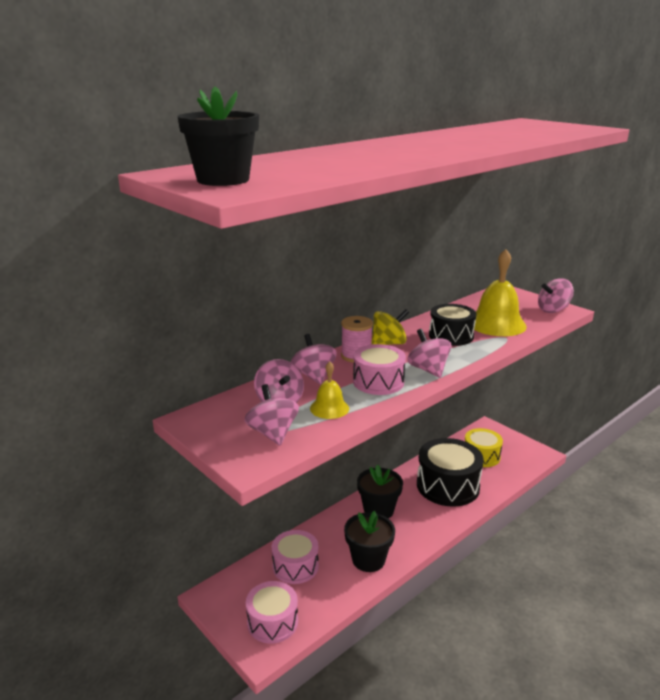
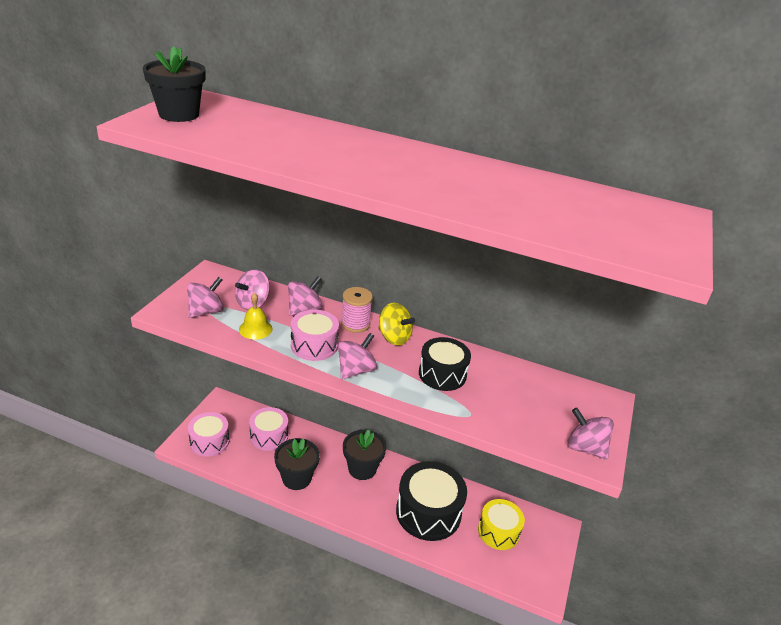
camera: 60 degrees right, 10 degrees up
(496, 324) = (500, 403): yellow bell -> none

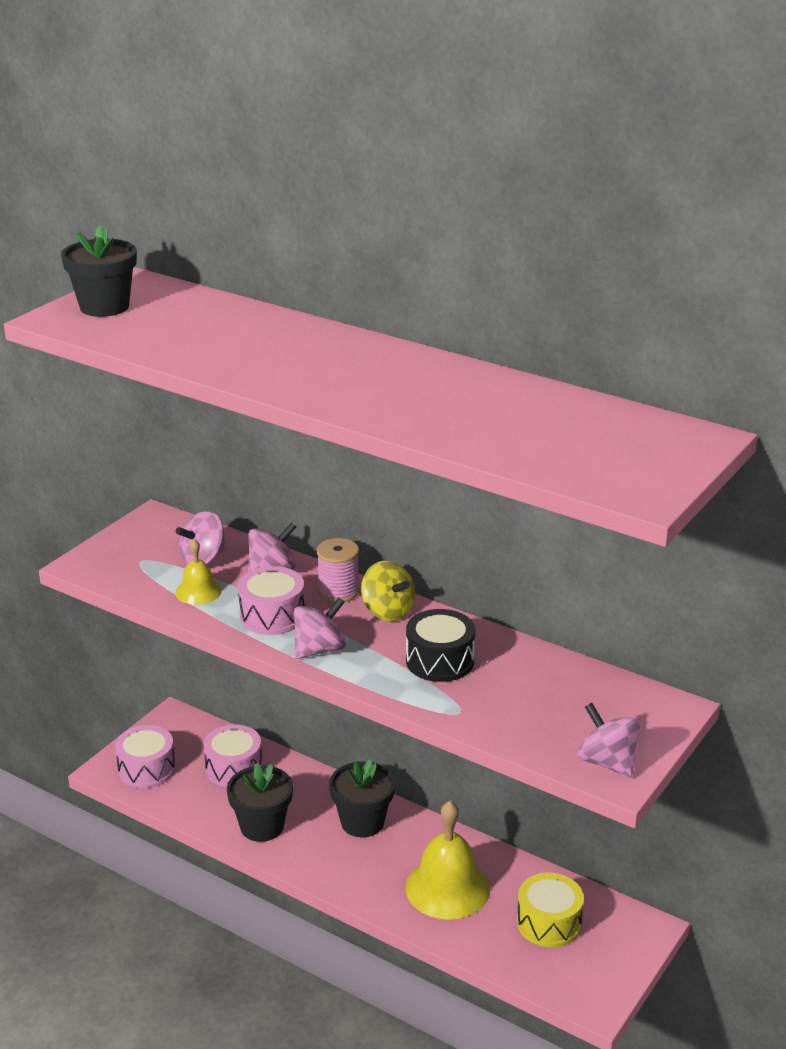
camera: 15 degrees right, 5 degrees down
(206, 311) = (138, 567): pink spinning top -> none
(428, 512) = (447, 888): black drum -> yellow bell

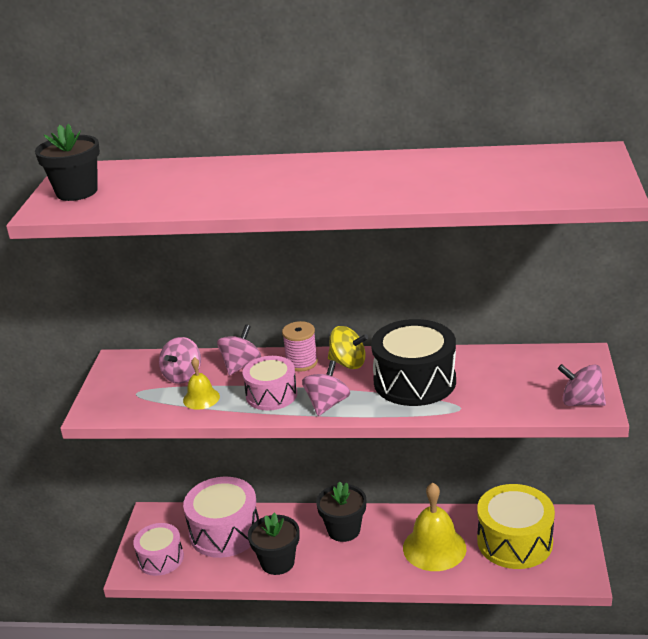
camera: 25 degrees left, 0 degrees up
(234, 768) = (224, 531): pink drum -> pink drum, size x1.59
(440, 661) = (414, 381): black drum -> black drum, size x1.59
(549, 923) = (514, 541): yellow drum -> yellow drum, size x1.59

